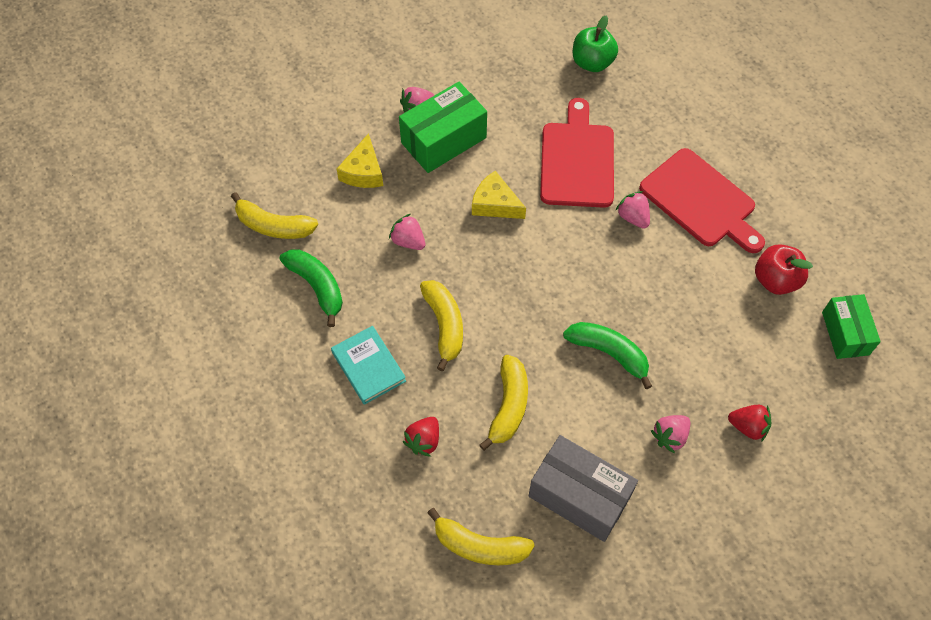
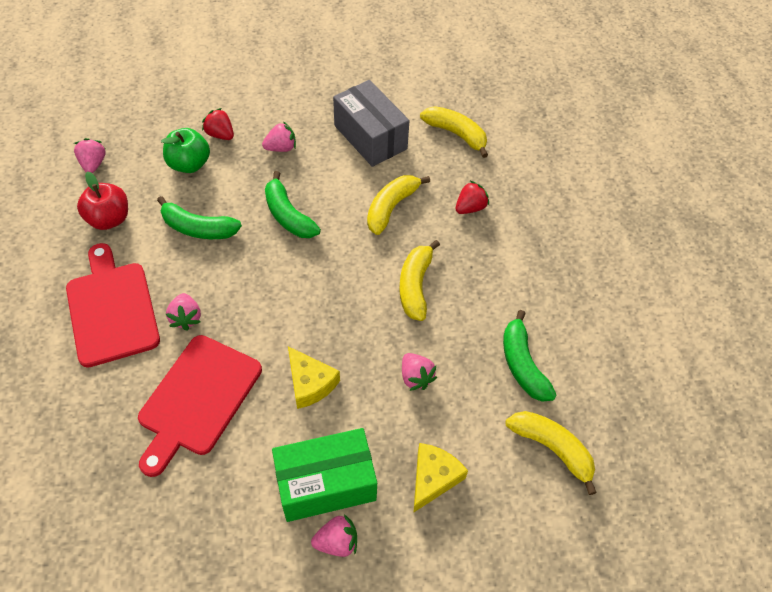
camera: 160 degrees left, 5 degrees down
(368, 367) = (496, 276): turquoise book -> none
(592, 63) = (92, 523): green apple -> green apple (189, 164)
(686, 304) = (198, 228): none -> green banana
(845, 333) = (93, 164): green box -> pink strawberry

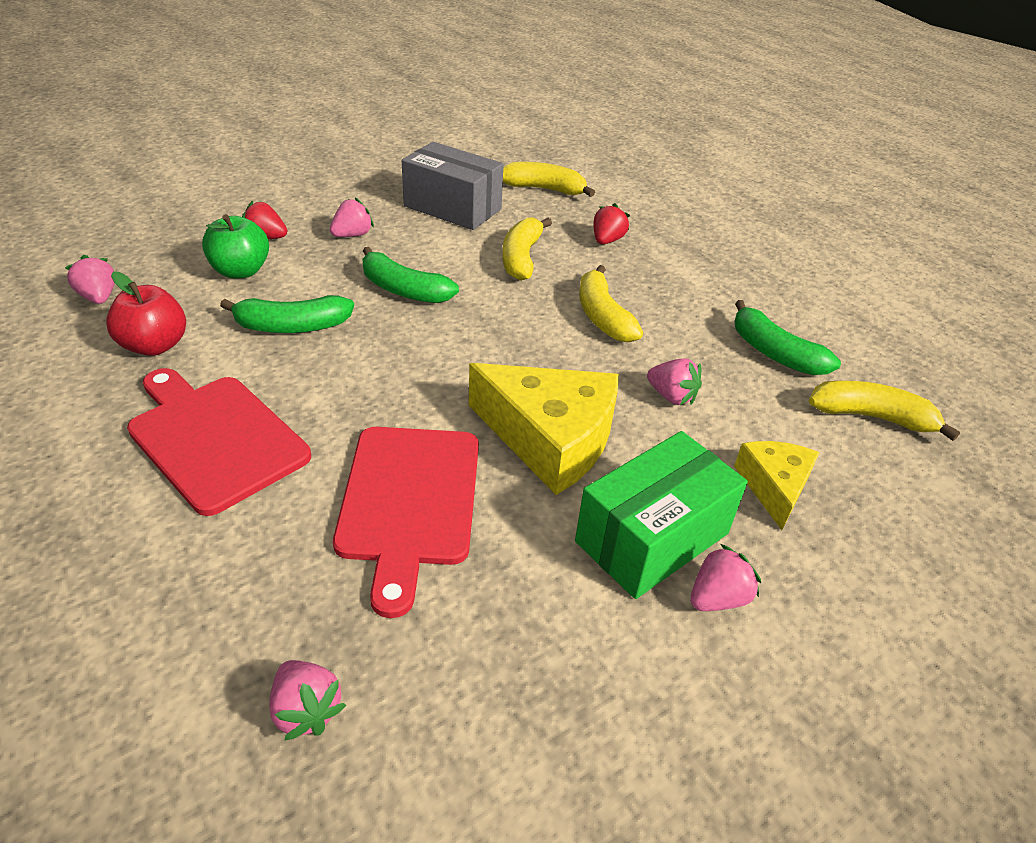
camera: 25 degrees left, 15 degrees down
(186, 318) = (334, 418): pink strawberry -> pink strawberry (306, 710)
(310, 383) = (550, 439): yellow cheese -> yellow cheese, size x1.76

